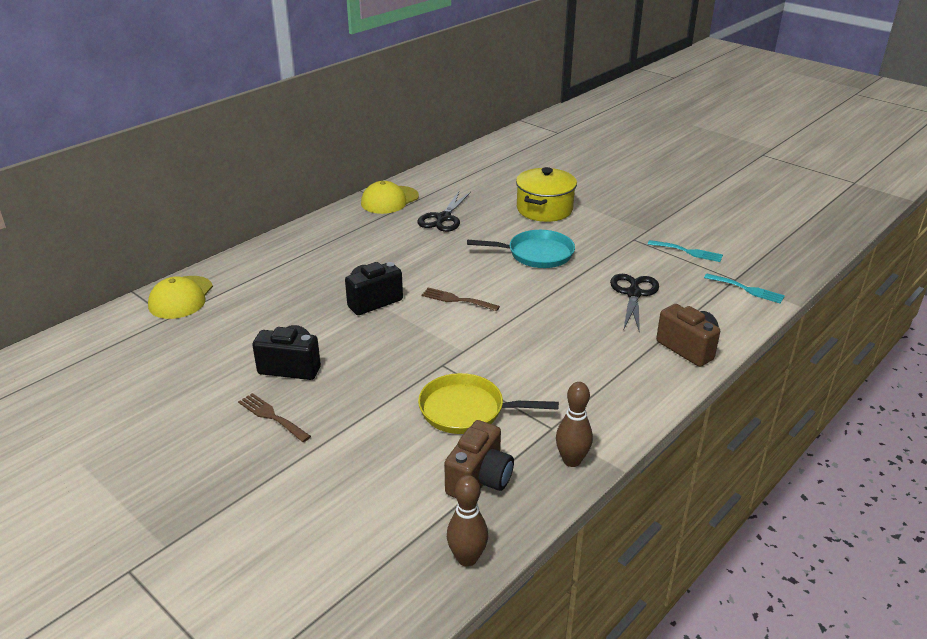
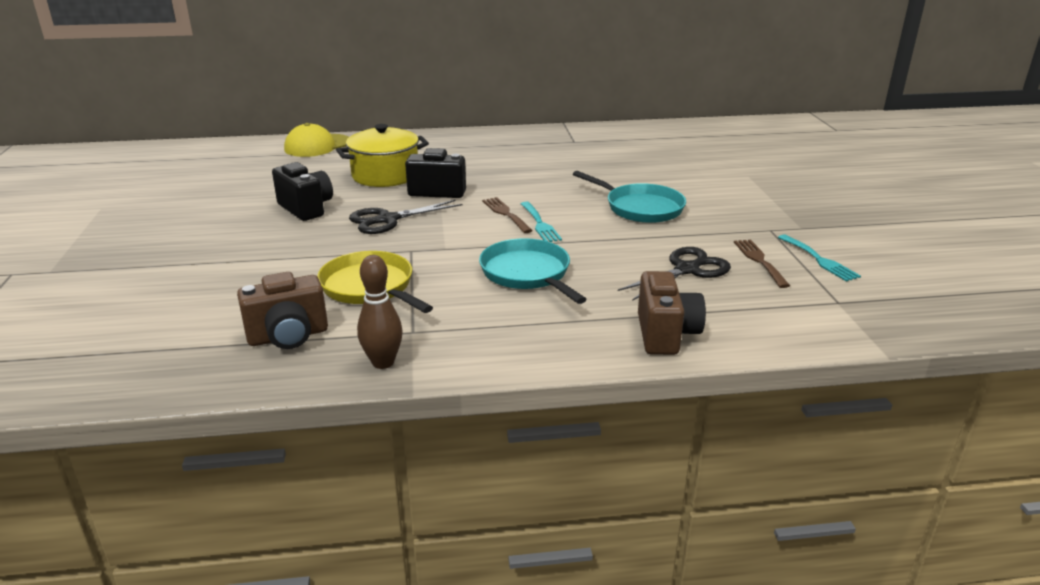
camera: 40 degrees right, 5 degrees down
(271, 416) = (239, 231): brown fork -> brown fork (759, 261)
(389, 200) = (575, 134): yellow cap -> none
(443, 218) = (600, 158): black scissors -> black scissors (388, 219)
(467, 558) = (179, 381): brown bowling pin -> none
(544, 209) = (712, 179): yellow pot -> yellow pot (385, 175)
(550, 344) = (528, 274): none -> turquoise pan
(747, 289) = (838, 316): turquoise fork -> turquoise fork (540, 224)

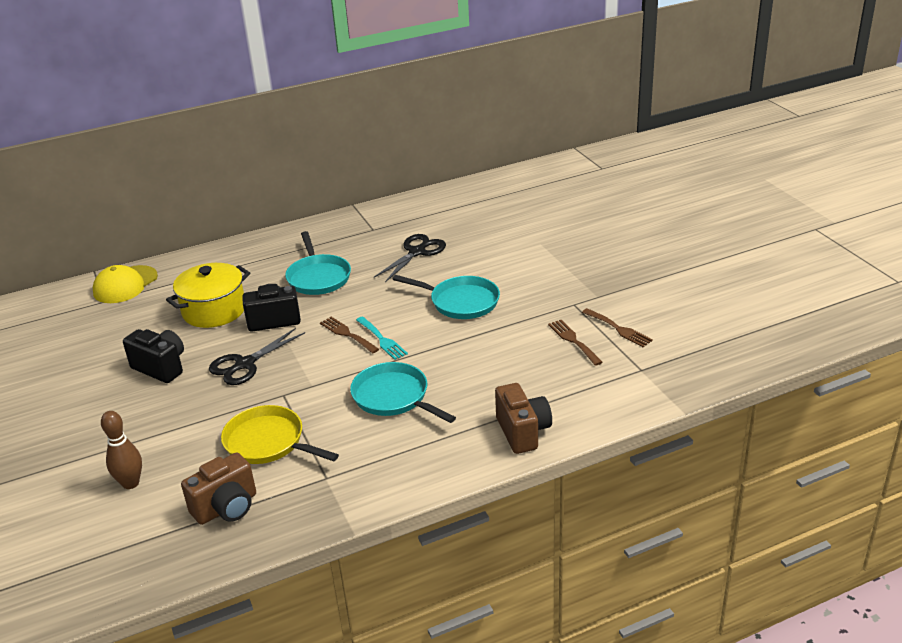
camera: 15 degrees left, 5 degrees up
(383, 362) = (317, 512): brown bowling pin -> brown bowling pin (130, 483)
(500, 167) = (318, 277): none -> turquoise pan
(687, 270) = (519, 363): black scissors -> black scissors (417, 252)
(819, 260) = (619, 329): turquoise fork -> brown fork

